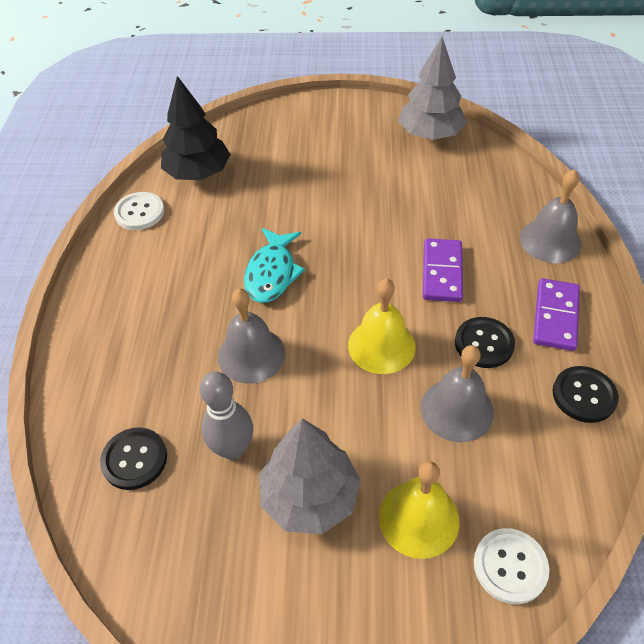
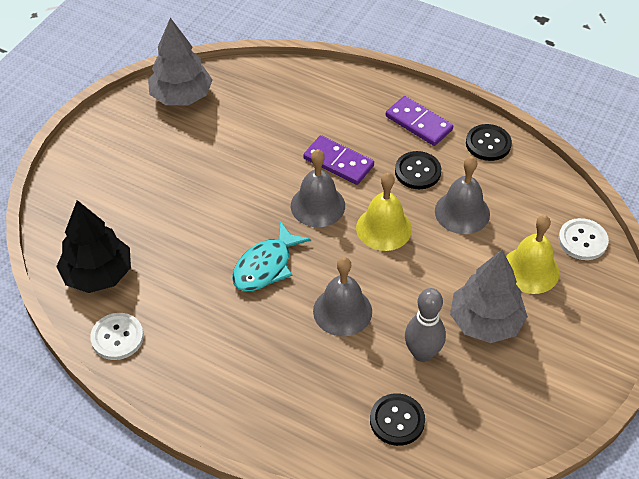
camera: 65 degrees left, 0 degrees up
(272, 273) = (266, 266): turquoise fish -> turquoise fish turned 90 degrees clockwise
(550, 241) = (350, 89): grey bell -> grey bell (317, 205)

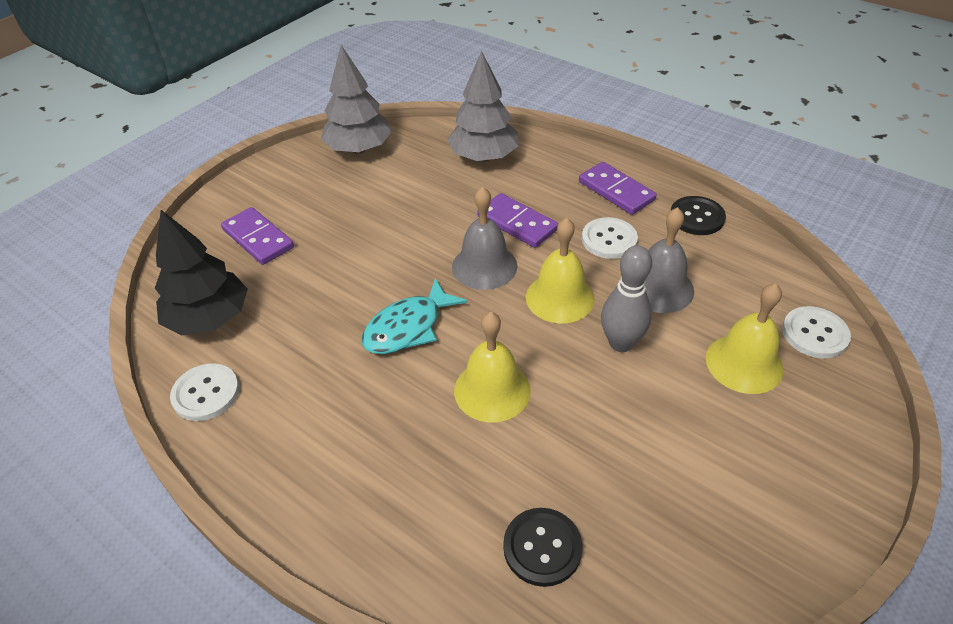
camera: 10 degrees right, 5 degrees down
(115, 197) = (258, 239): none -> purple domino
(342, 311) = (492, 390): grey bell -> yellow bell
(417, 171) = (609, 240): black button -> white button
(422, 353) = (589, 456): grey bowling pin -> grey bowling pin (621, 343)
(485, 322) = (679, 423): grey tree -> grey tree (483, 157)

